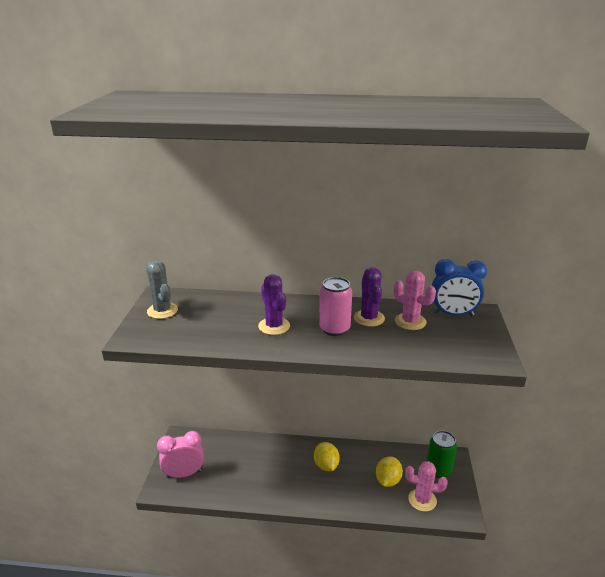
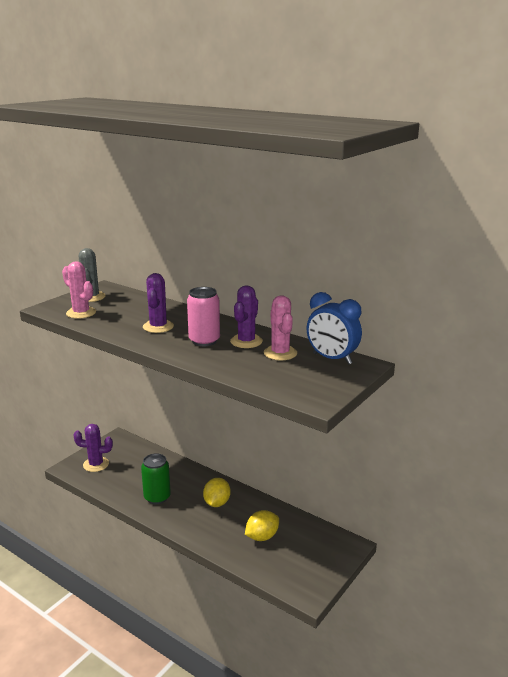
camera: 30 degrees right, 5 degrees down
(184, 474) = (96, 464): pink clock -> purple cactus
(422, 500) = (279, 565): pink cactus -> pink cactus (81, 313)
(438, 470) = (322, 549): green can -> green can (157, 497)

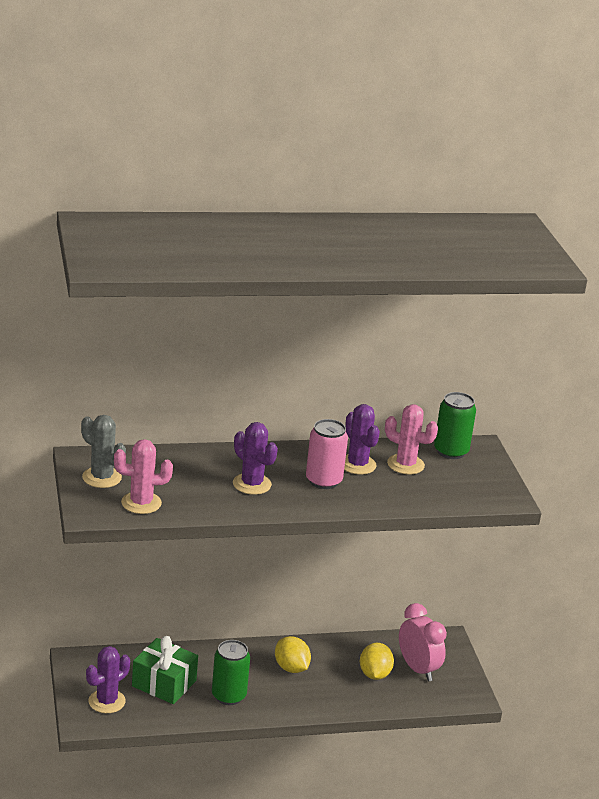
camera: 50 degrees left, 5 degrees up
(137, 472) = (164, 683): none -> green gift
(296, 551) = (418, 669): none -> pink clock
(332, 359) = (451, 451): blue clock -> green can

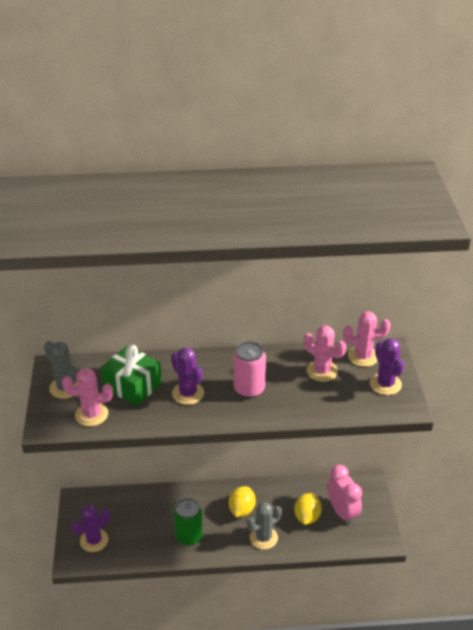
camera: 10 degrees right, 10 degrees up
(164, 683) = (140, 523): green gift -> green gift (132, 386)
(291, 668) = (242, 510): yellow lemon -> yellow lemon turned 45 degrees clockwise
(323, 696) = (263, 538): none -> grey cactus
(357, 464) = (281, 371): purple cactus -> purple cactus (385, 384)
(451, 451) = (363, 356): green can -> pink cactus

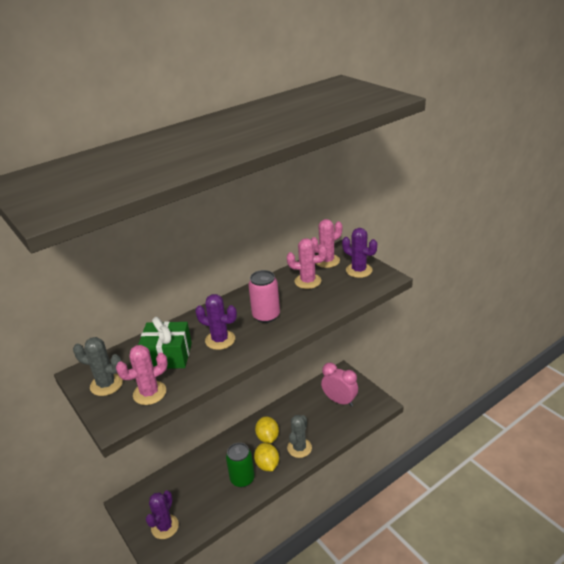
camera: 30 degrees left, 5 degrees down
(307, 517) = (318, 417): yellow lemon -> yellow lemon (267, 465)

